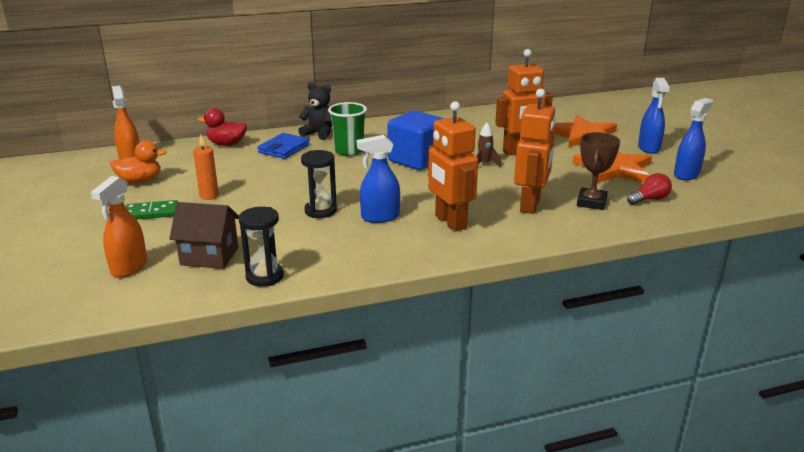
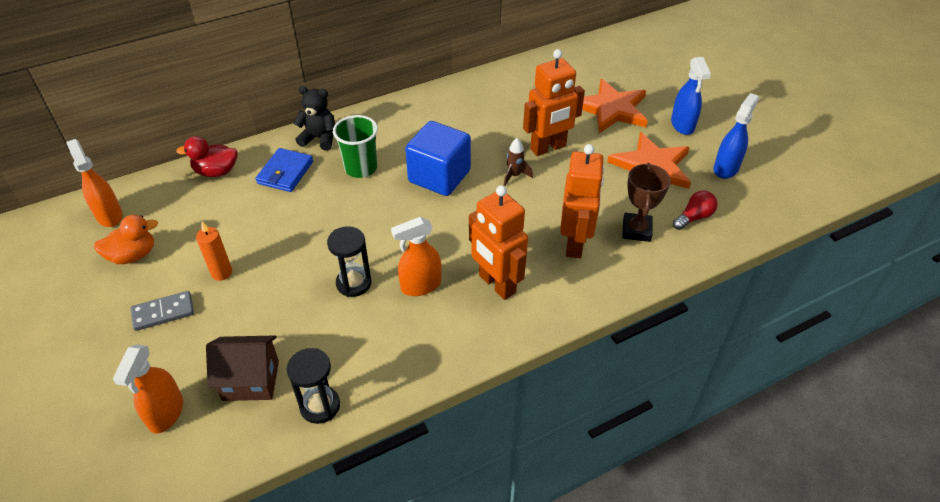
camera: 10 degrees left, 20 degrees up
(151, 213) = (163, 312): green domino -> grey domino
(380, 217) = (420, 286): blue spray bottle -> orange spray bottle

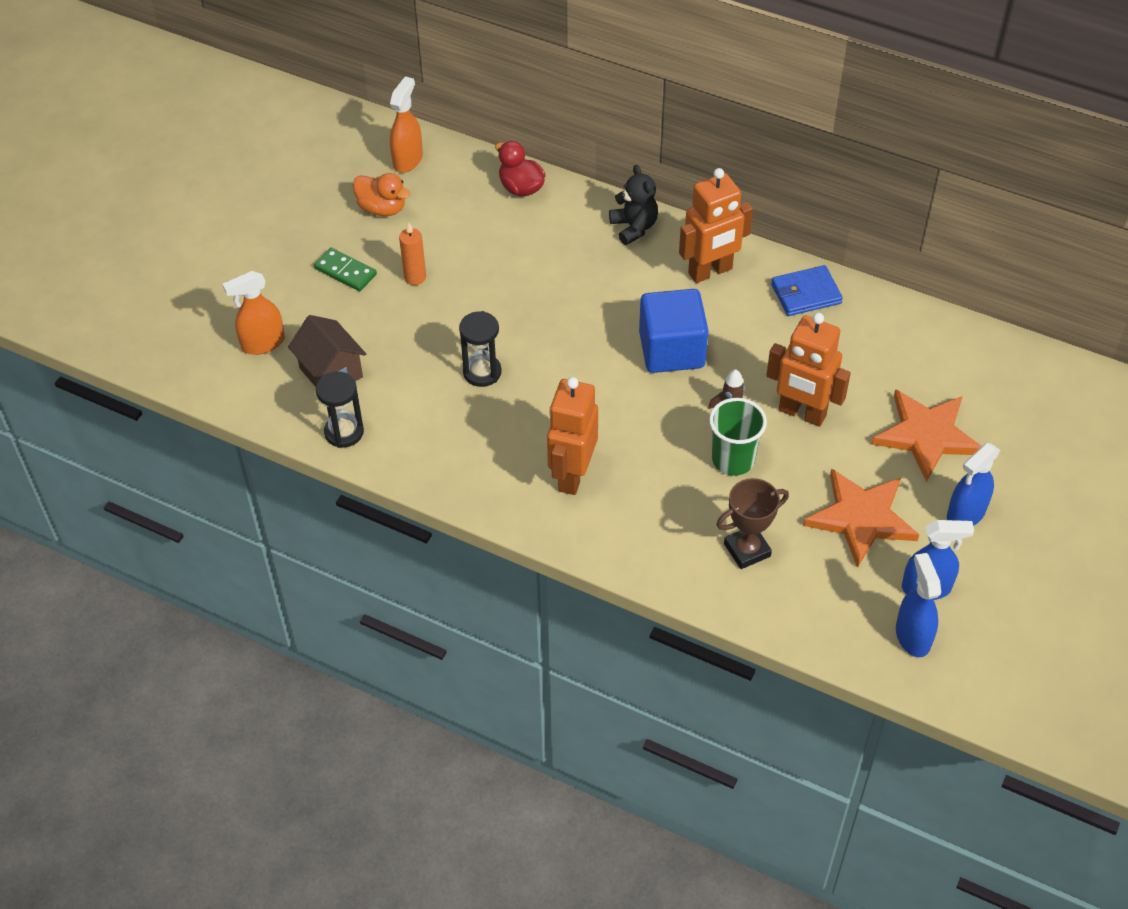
camera: 55 degrees right, 5 degrees up
(163, 312) = (345, 272): grey domino -> green domino
(285, 172) = (566, 235): blue wallet -> blue wallet (806, 294)
(361, 168) = (624, 284): green cup -> green cup (733, 460)
(420, 286) = (521, 420): orange spray bottle -> none
(575, 243) = (680, 508): orange robot -> orange robot (710, 271)
(694, 217) = (814, 591): red light bulb -> none
(759, 193) = (912, 636): none -> blue spray bottle

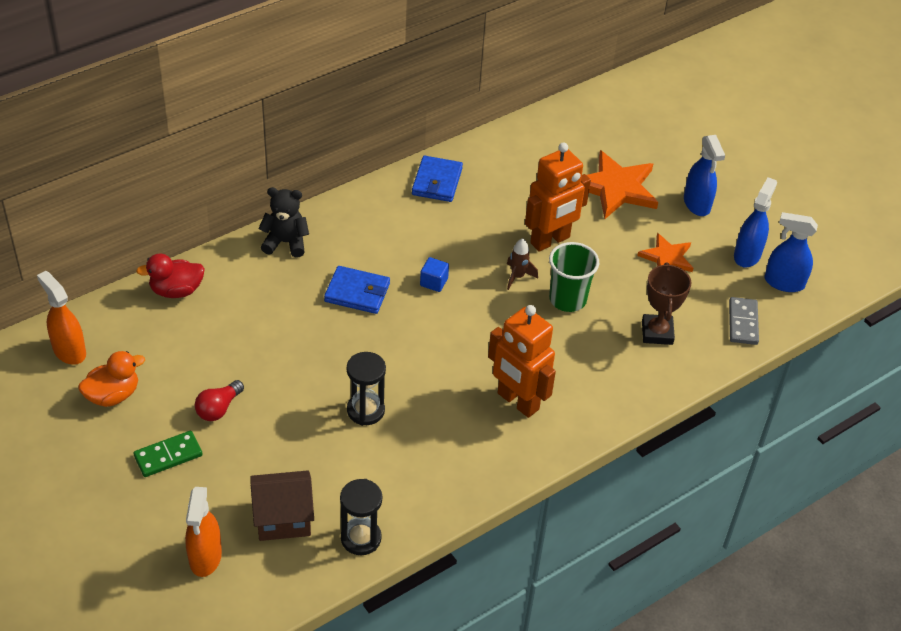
camera: 65 degrees left, 5 degrees down
(415, 277) = (218, 408): orange candle -> red light bulb
(614, 303) = (357, 292): none -> blue wallet
(671, 350) = (434, 282): blue cube -> blue cube, size x0.42
(710, 271) = (371, 221): orange robot -> none
(821, 620) = (743, 323): none -> grey domino
(861, 518) = (667, 257): orange star -> orange star, size x0.61

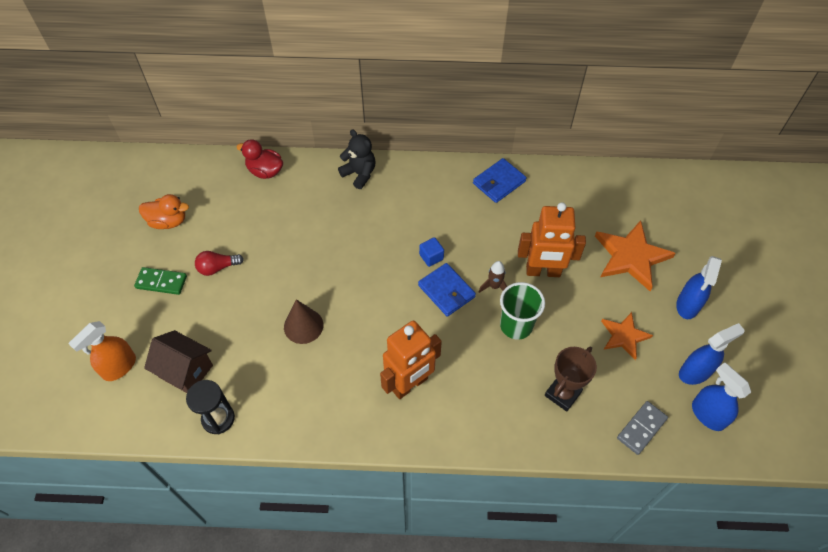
camera: 40 degrees right, 10 degrees up
(69, 351) = (171, 177): orange spray bottle -> none
(357, 292) = (373, 235): blue wallet -> blue wallet (446, 291)
(365, 410) = (303, 326): black hourglass -> brown cone
(517, 402) = (410, 384): orange robot -> orange robot turned 120 degrees counterclockwise

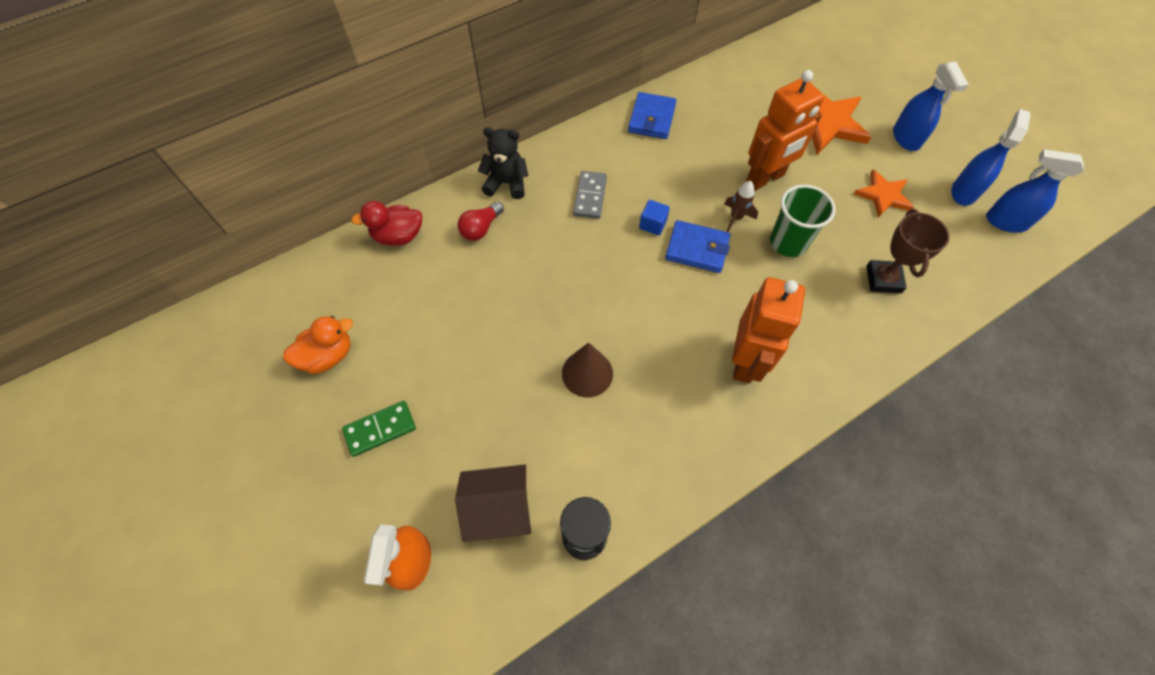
camera: 35 degrees left, 5 degrees up
(218, 267) = (435, 371): red light bulb -> red light bulb (481, 228)
(641, 428) = (970, 267): grey domino -> grey domino (590, 196)

